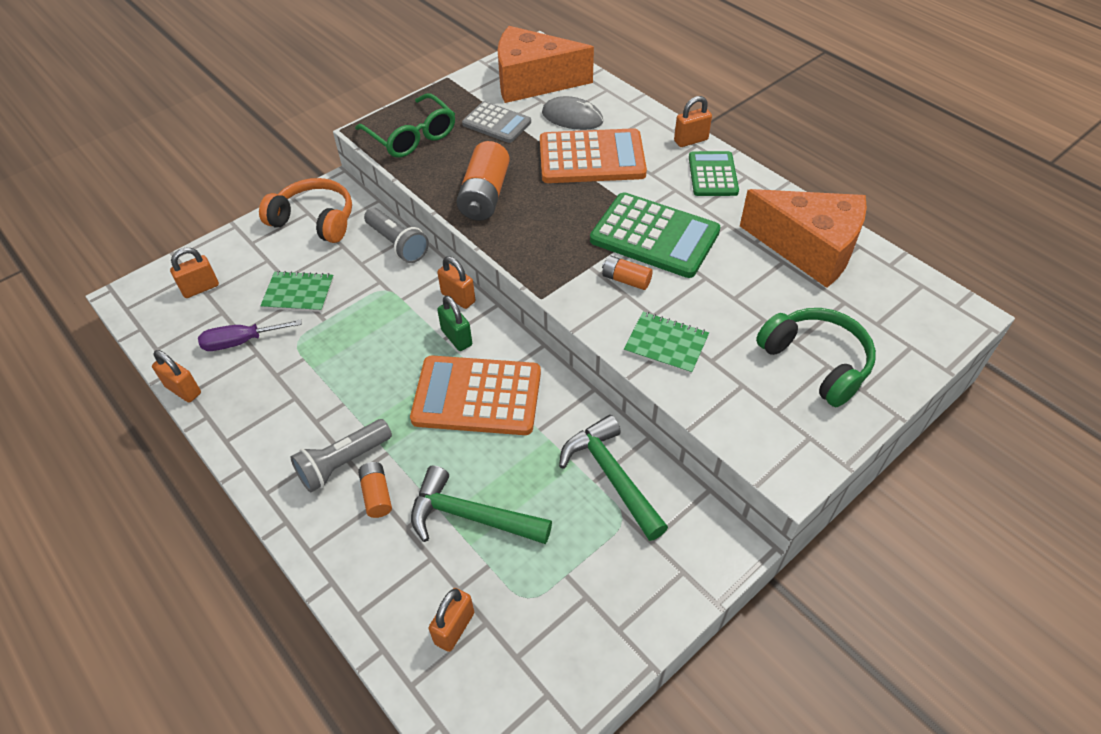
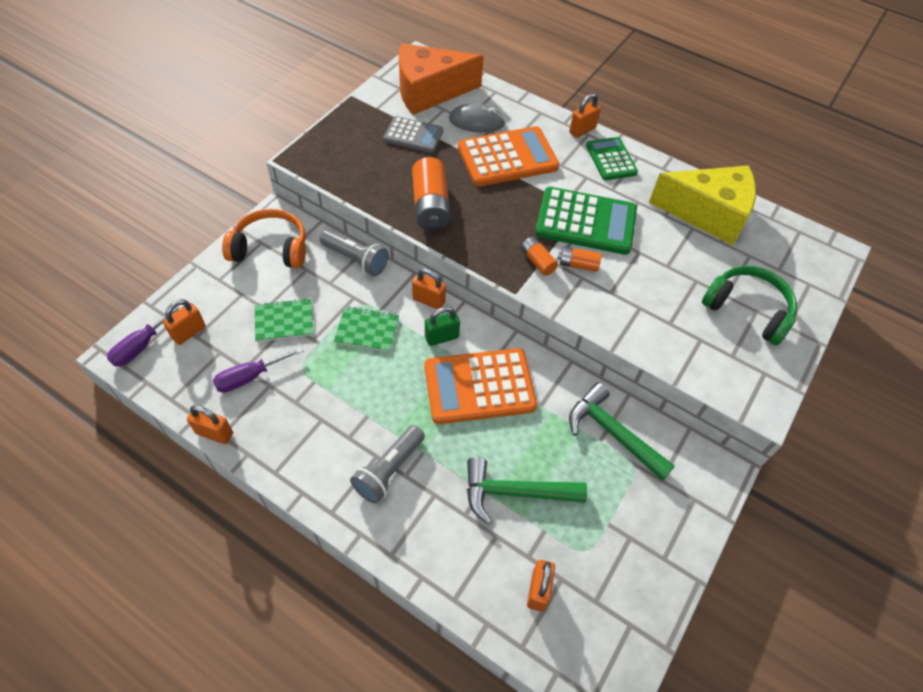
camera: 20 degrees left, 5 degrees up
(150, 293) = (141, 345): none -> purple screwdriver
(377, 495) = (429, 492): orange battery -> orange battery (537, 261)
(411, 136) = (342, 158): green glasses -> none
(456, 337) = (441, 337): green padlock -> green padlock turned 60 degrees counterclockwise
(666, 344) = (630, 315): green notebook -> green notebook (367, 330)
(809, 249) = (708, 214): orange cheese -> yellow cheese

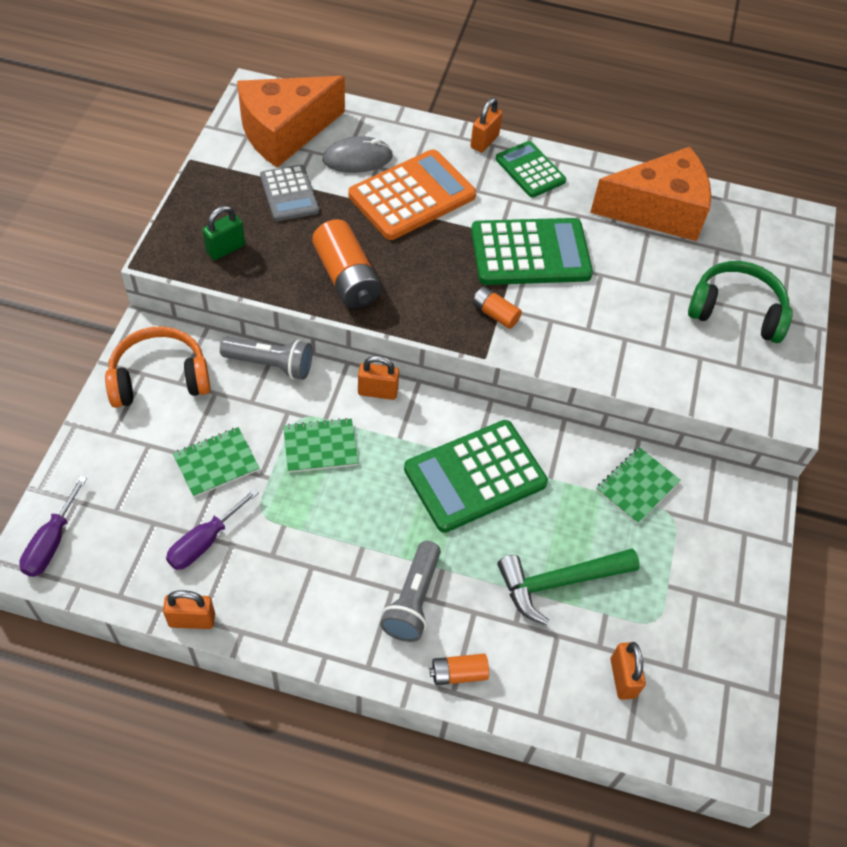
camera: 20 degrees left, 0 degrees up
(189, 332) = (104, 509): orange padlock -> none
(413, 135) = (289, 194): grey calculator -> grey calculator turned 75 degrees clockwise
(441, 337) = (410, 431): green padlock -> green padlock (225, 249)
(479, 386) = (475, 476): orange calculator -> green calculator
(578, 265) = (541, 306): orange battery -> orange battery (458, 673)
(612, 433) = (637, 486): green hammer -> green notebook
(708, 214) = (658, 210): yellow cheese -> orange cheese

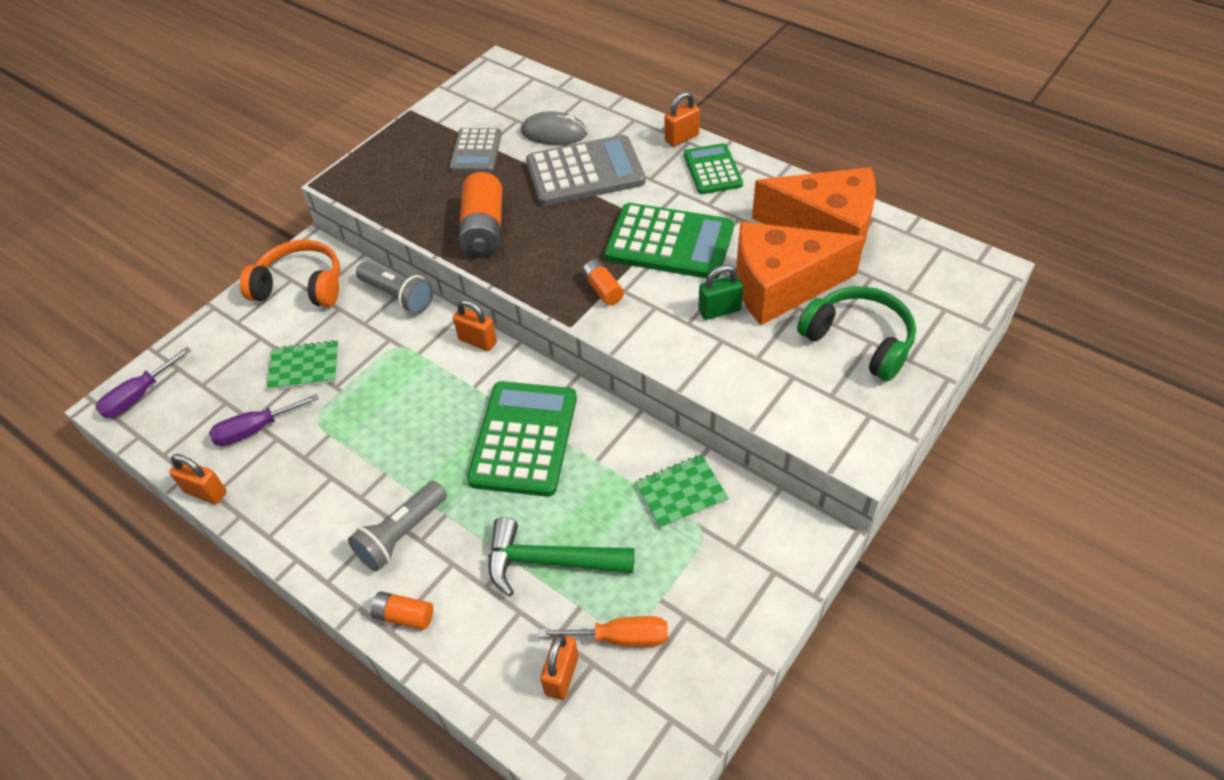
camera: 30 degrees right, 5 degrees down
(225, 249) = (395, 185): green padlock -> green padlock (719, 310)
(284, 132) = (502, 101): orange cheese -> orange cheese (780, 286)
(320, 446) = (399, 375): green notebook -> none
(412, 196) = (585, 172): orange calculator -> grey calculator
(475, 476) = (524, 439): green calculator -> green calculator turned 105 degrees clockwise
(653, 629) = (620, 637): none -> orange screwdriver

